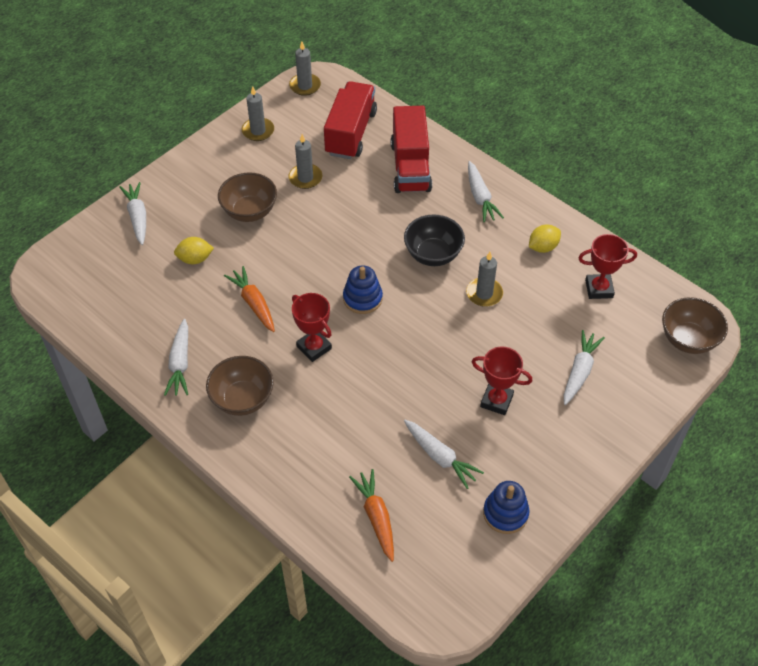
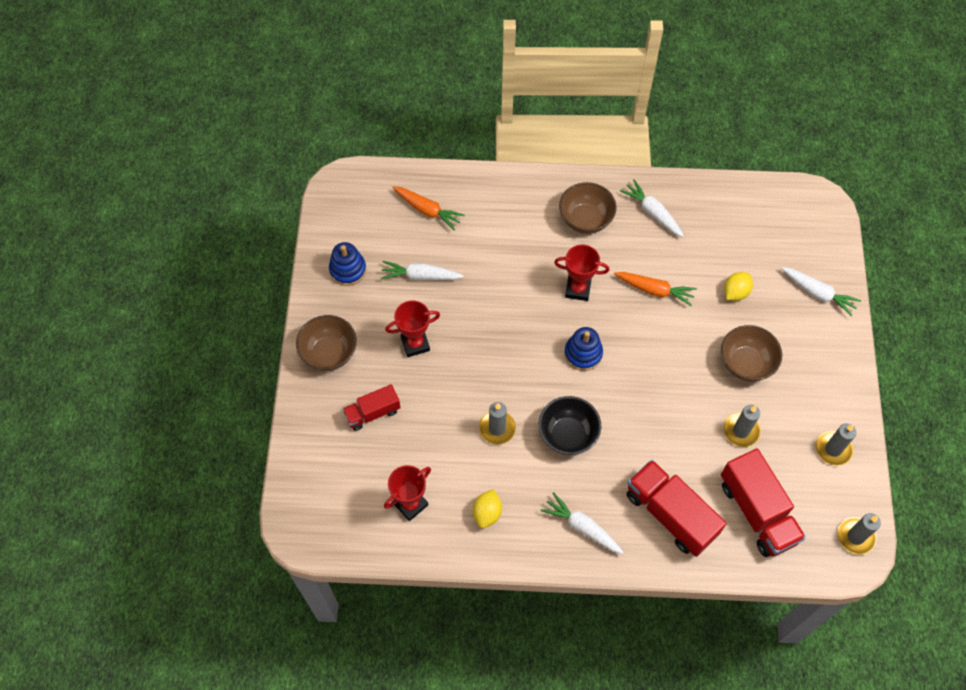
camera: 140 degrees right, 10 degrees up
(579, 371) = (372, 413): white carrot -> red truck
(688, 339) = (306, 507): brown bowl -> brown bowl (329, 353)

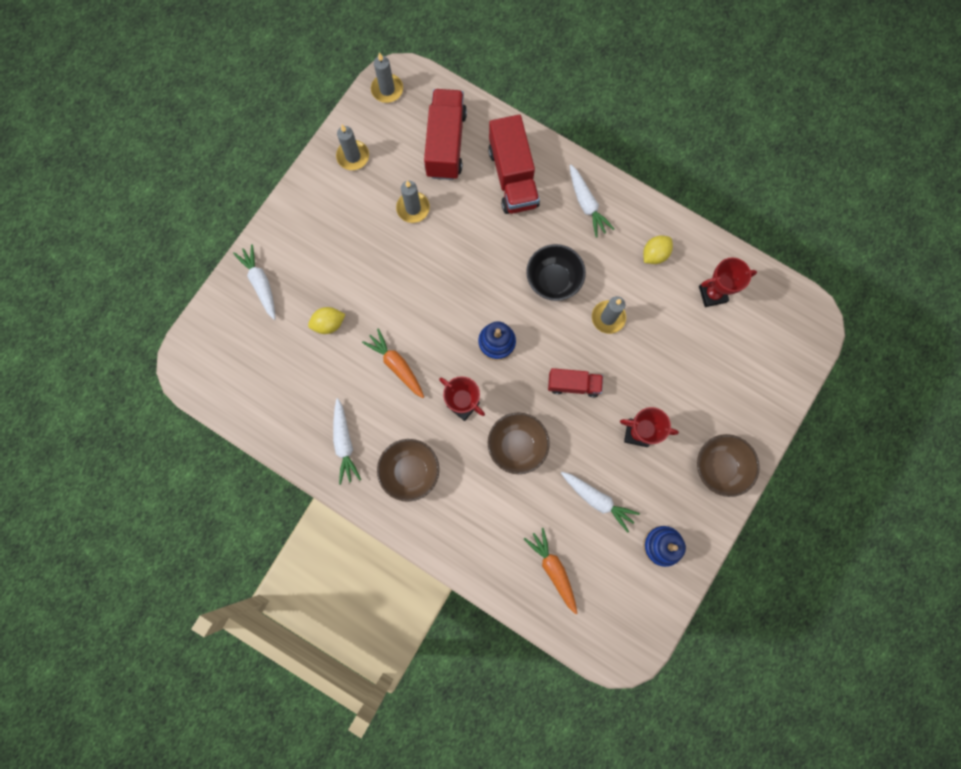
camera: 150 degrees left, 15 degrees up
(372, 413) = (706, 389): red truck -> red truck (573, 385)
(746, 363) = (368, 258): brown bowl -> brown bowl (517, 445)

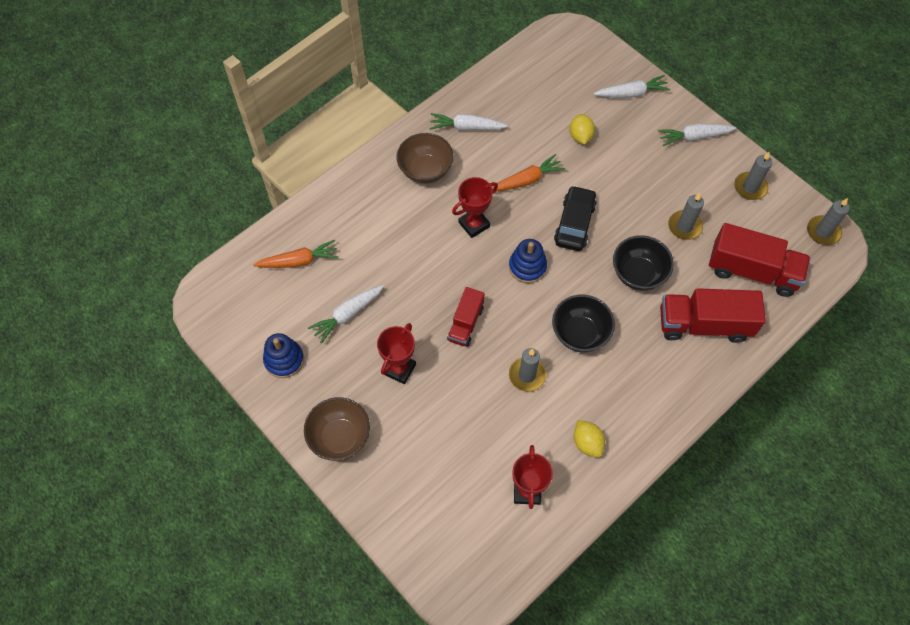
camera: 105 degrees right, 15 degrees down
(436, 309) = (574, 223): none -> black car
(476, 241) = (638, 274): none -> black bowl
(517, 445) = (421, 259): brown bowl -> none
(586, 204) = (660, 389): white carrot -> white carrot (694, 137)

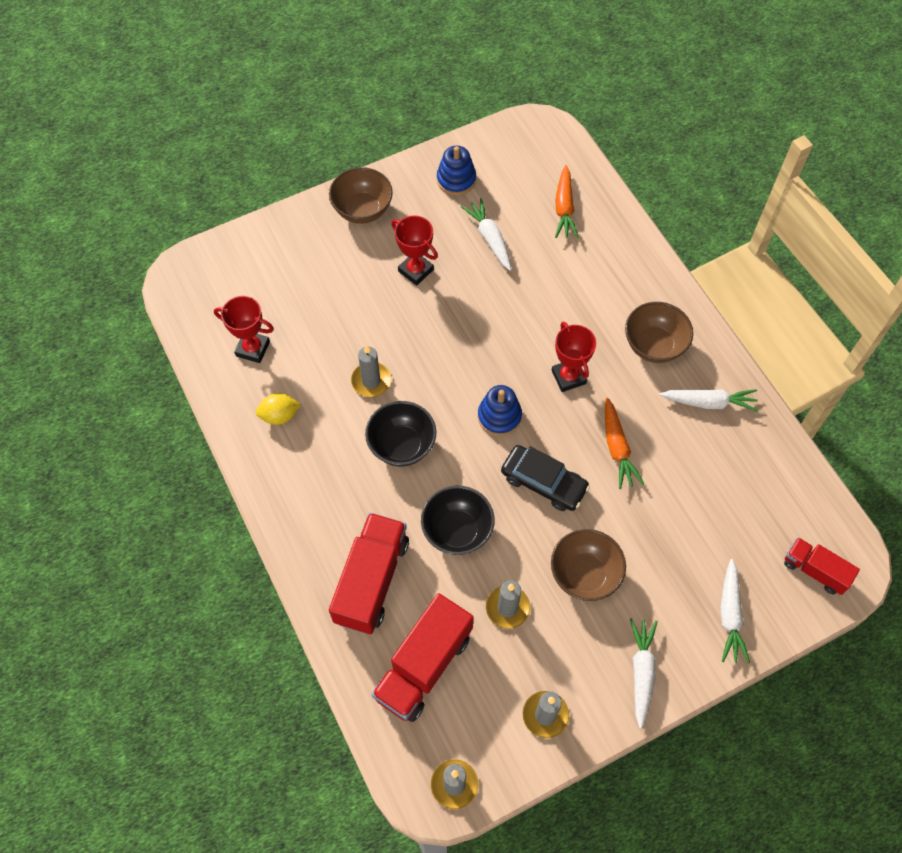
camera: 105 degrees right, 0 degrees up
(465, 324) = (447, 339): red truck -> red truck (815, 570)
(466, 127) = (709, 402): white carrot -> white carrot turned 75 degrees clockwise
(580, 136) = (670, 528): yellow lemon -> none
(638, 183) = (584, 574): none -> brown bowl

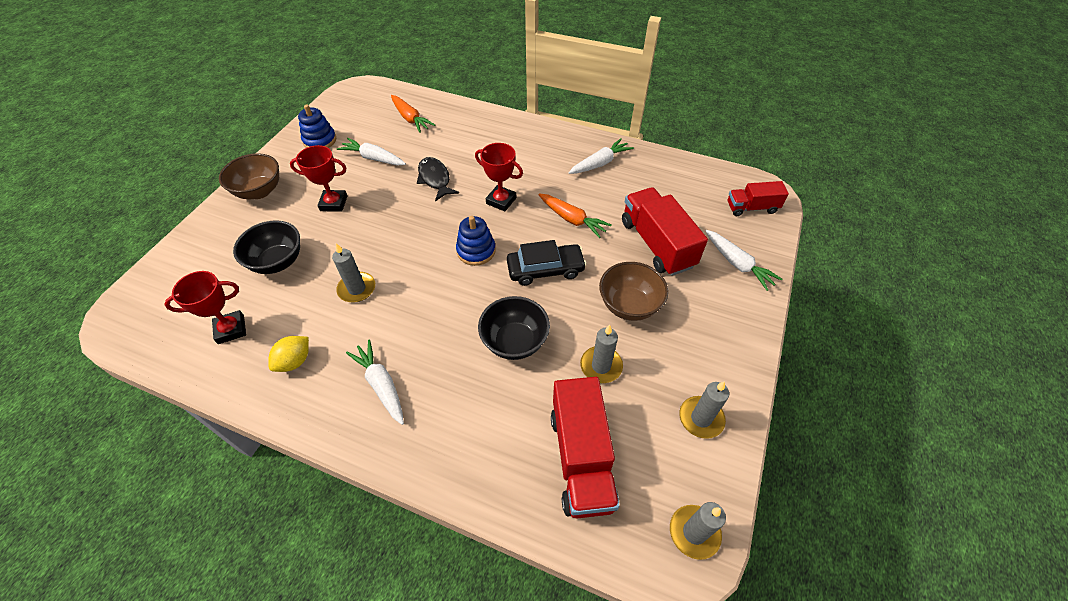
camera: 40 degrees left, 10 degrees down
(371, 581) = (480, 427): red truck -> red truck (657, 244)
(402, 445) = (419, 315): black bowl -> black bowl (278, 262)
(527, 306) = (435, 179): none -> black fish
(641, 672) = (727, 337): white carrot -> white carrot (381, 385)
(654, 345) = (537, 154): brown bowl -> none

